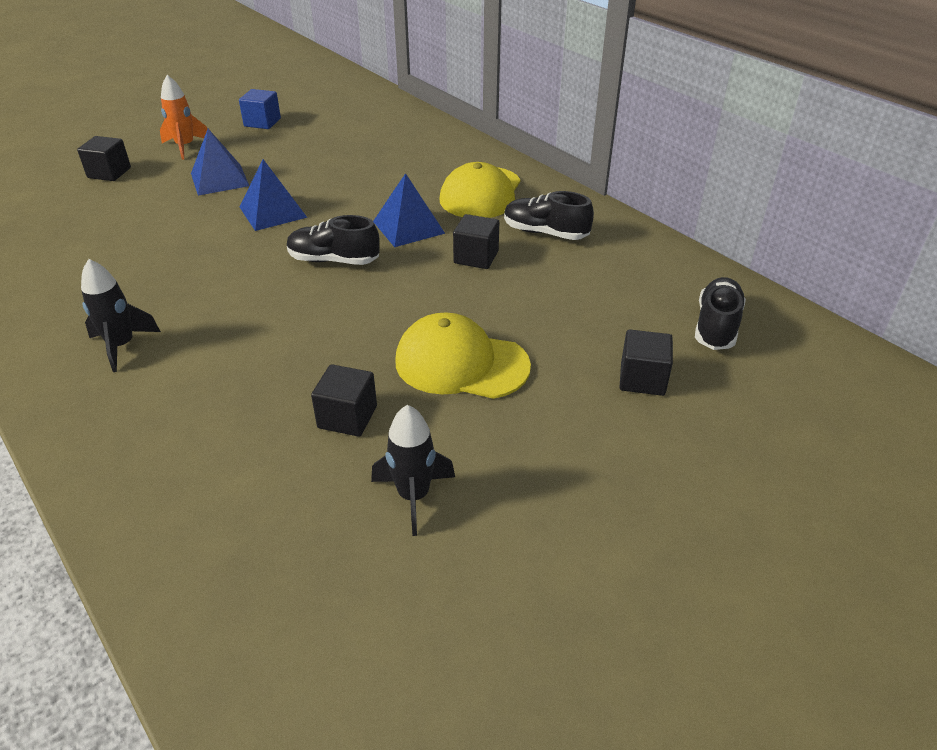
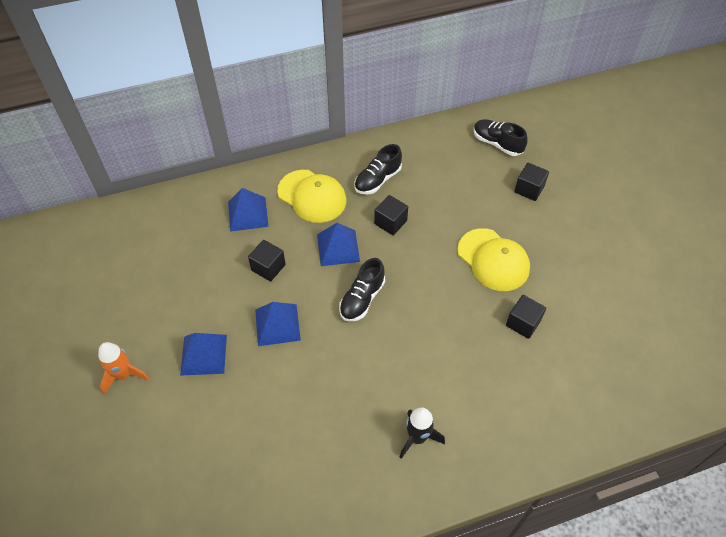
camera: 70 degrees left, 15 degrees up
(109, 173) = (143, 441): black cube -> black cube (268, 267)
(262, 122) = (109, 308): blue cube -> none
(413, 496) = (587, 307): black rocket -> none
(425, 161) = (247, 214): none -> blue pyramid
(461, 363) = (493, 260): yellow cap -> yellow cap turned 75 degrees counterclockwise

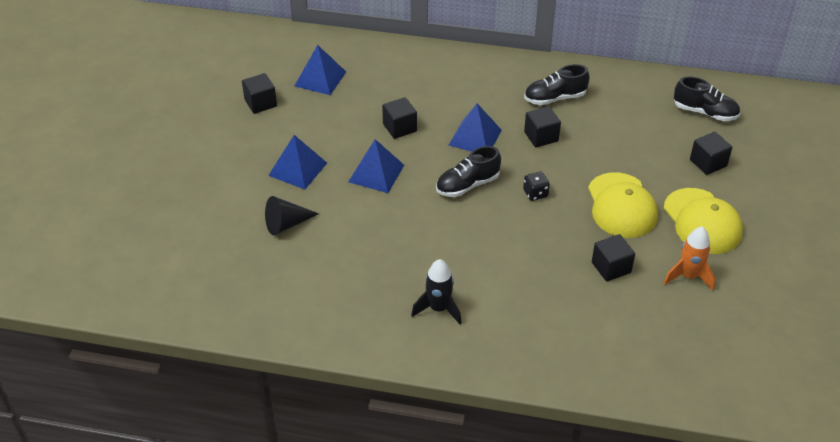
camera: 30 degrees right, 10 degrees down
(124, 299) = (260, 103): none -> black cube
(124, 375) = (224, 156): orange rocket -> orange rocket (688, 276)
(230, 419) = (286, 224): none -> black cone
(247, 214) = (411, 80): blue pyramid -> blue pyramid (320, 78)
(312, 196) = (481, 88): yellow cap -> yellow cap (702, 221)
(421, 280) = (535, 193): none -> black dice
(497, 144) = (705, 112): black shoe -> black shoe turned 135 degrees clockwise

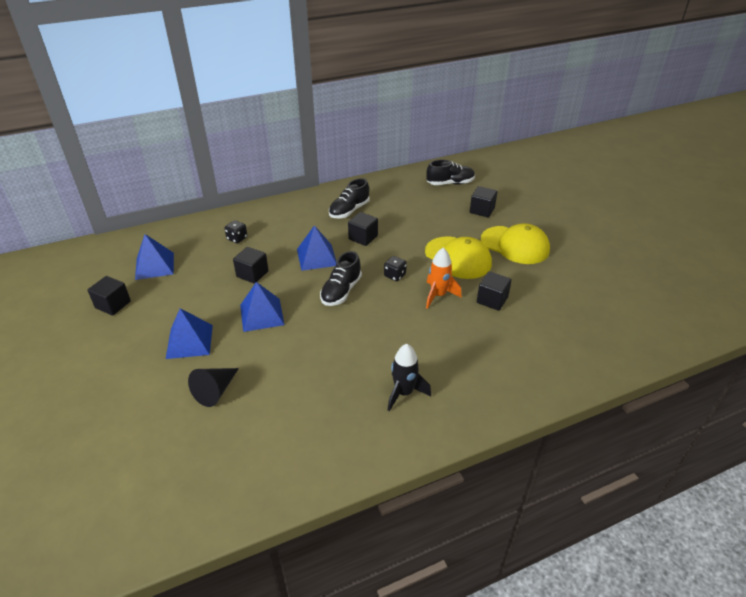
camera: 35 degrees left, 5 degrees down
(415, 82) = (237, 238): none -> black dice
(688, 276) = (543, 282): orange rocket -> orange rocket (438, 295)

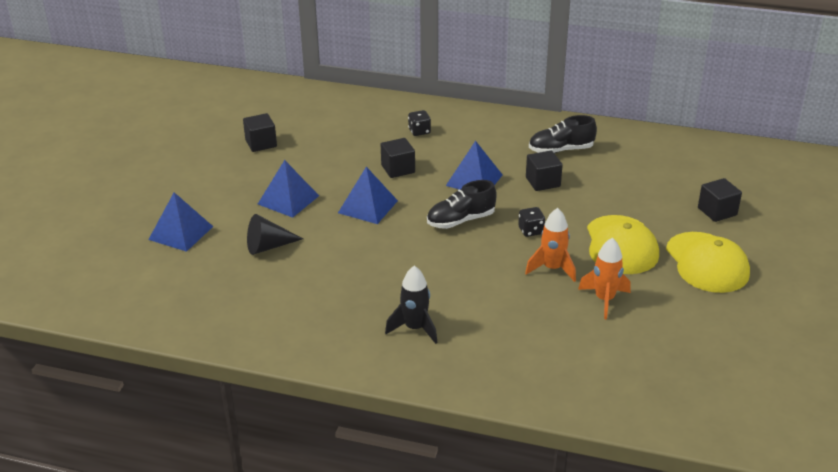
camera: 40 degrees right, 5 degrees down
(154, 266) = (324, 125): blue pyramid -> blue pyramid (181, 233)
(450, 183) = (717, 168): black shoe -> none
(492, 300) = (604, 300): black cube -> orange rocket

